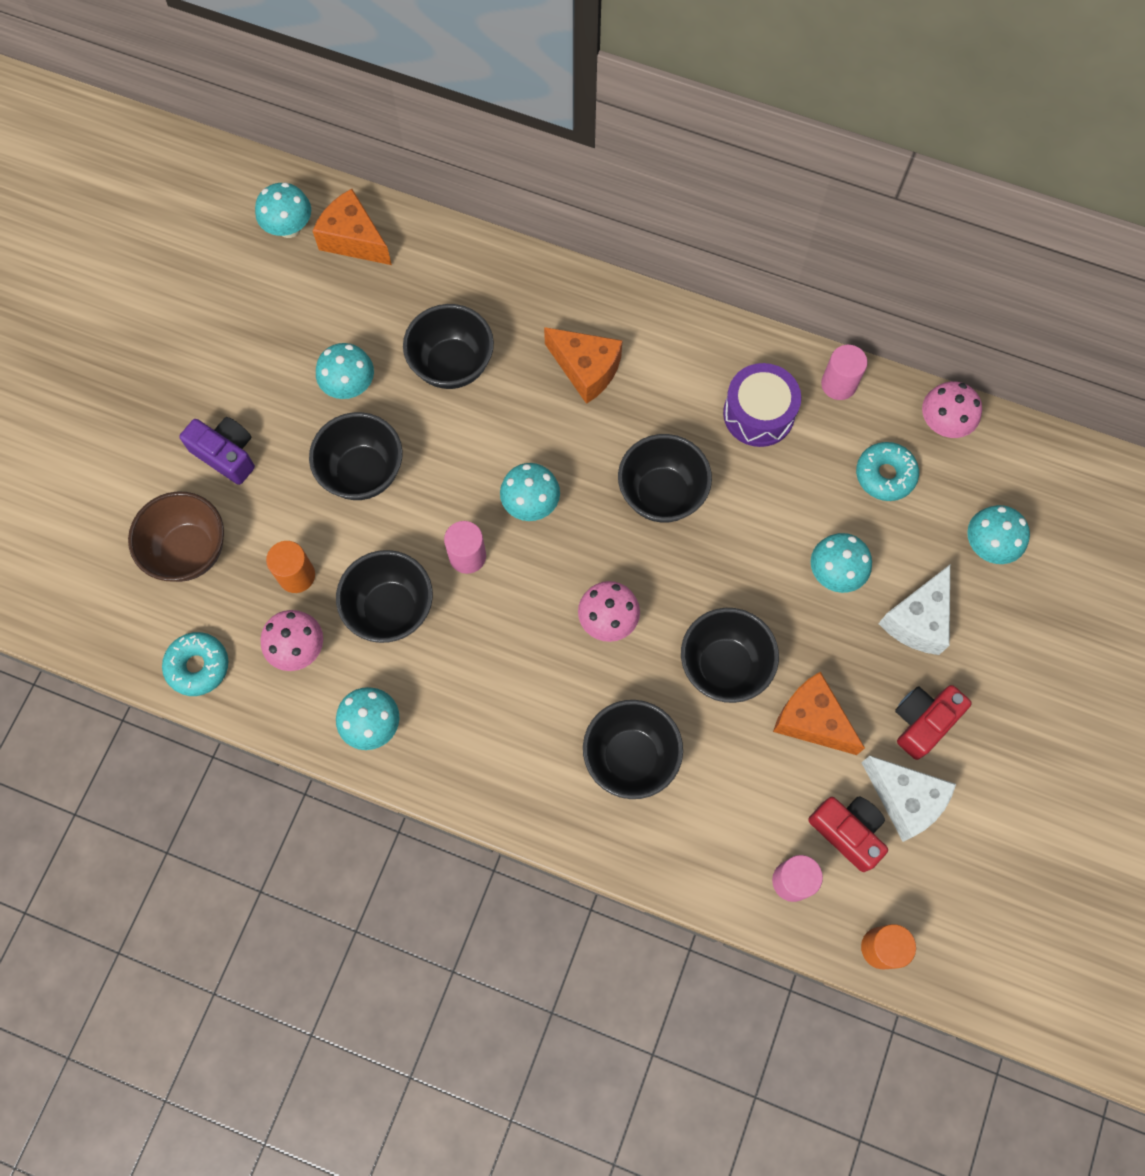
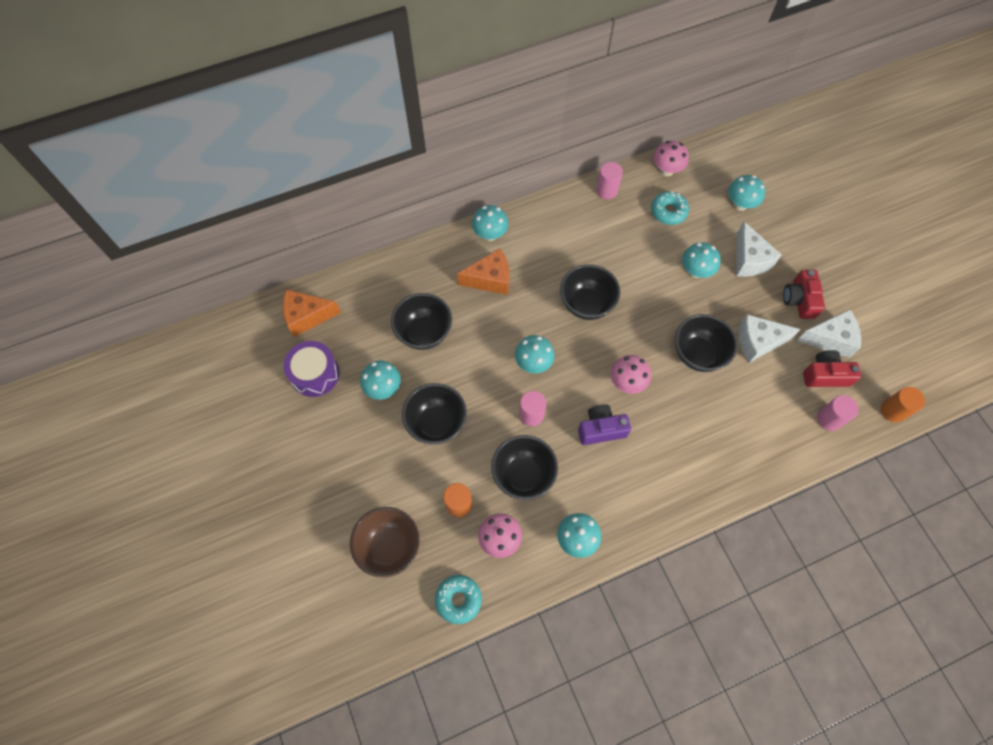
camera: 45 degrees left, 5 degrees down
(226, 454) = (355, 480): purple camera -> purple camera (601, 429)
(289, 228) = (265, 339): turquoise mushroom -> turquoise mushroom (490, 234)
(630, 757) = (706, 434): black bowl -> none
(758, 414) = (588, 232): purple drum -> purple drum (315, 374)
(812, 720) = (758, 342): orange cheese -> white cheese

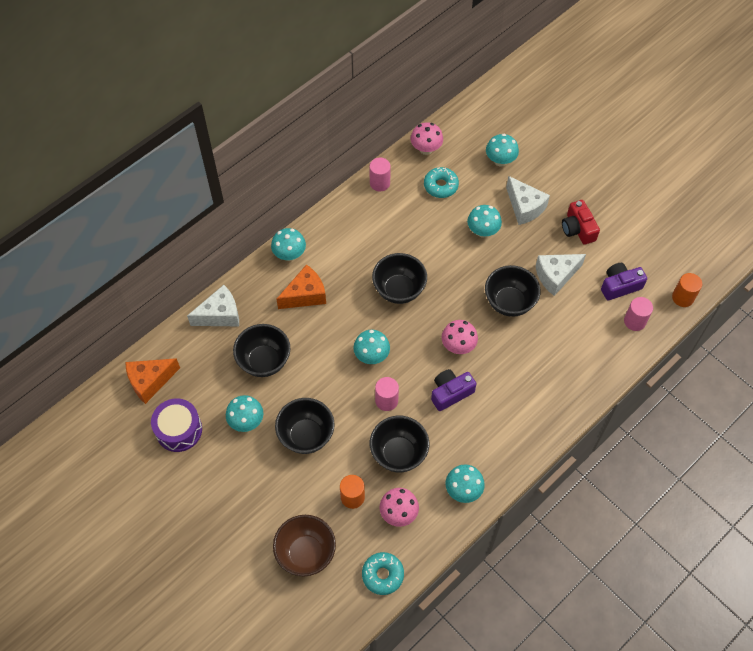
camera: 20 degrees left, 5 degrees down
(825, 375) = (619, 286): red camera -> purple camera
(830, 339) = (613, 254): white cheese -> white cheese (220, 315)

